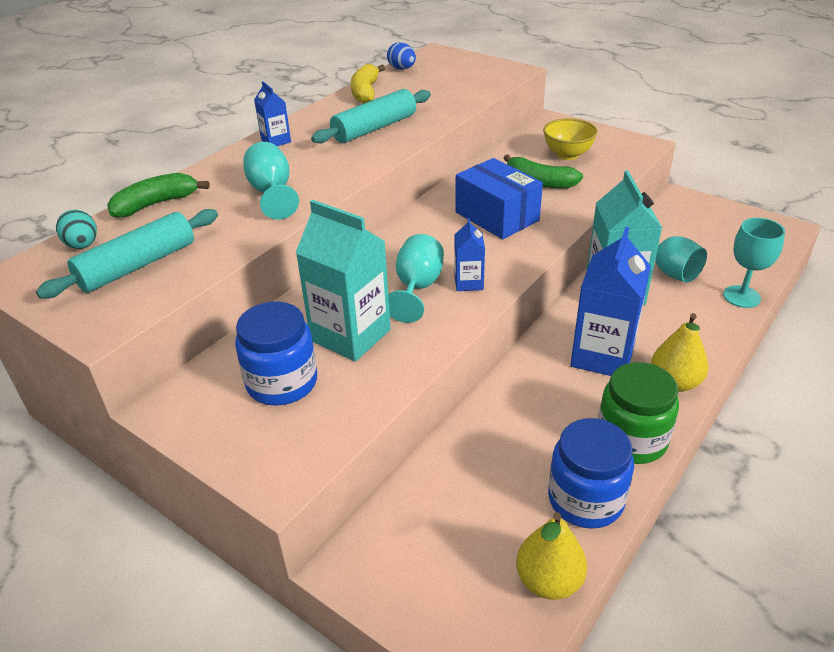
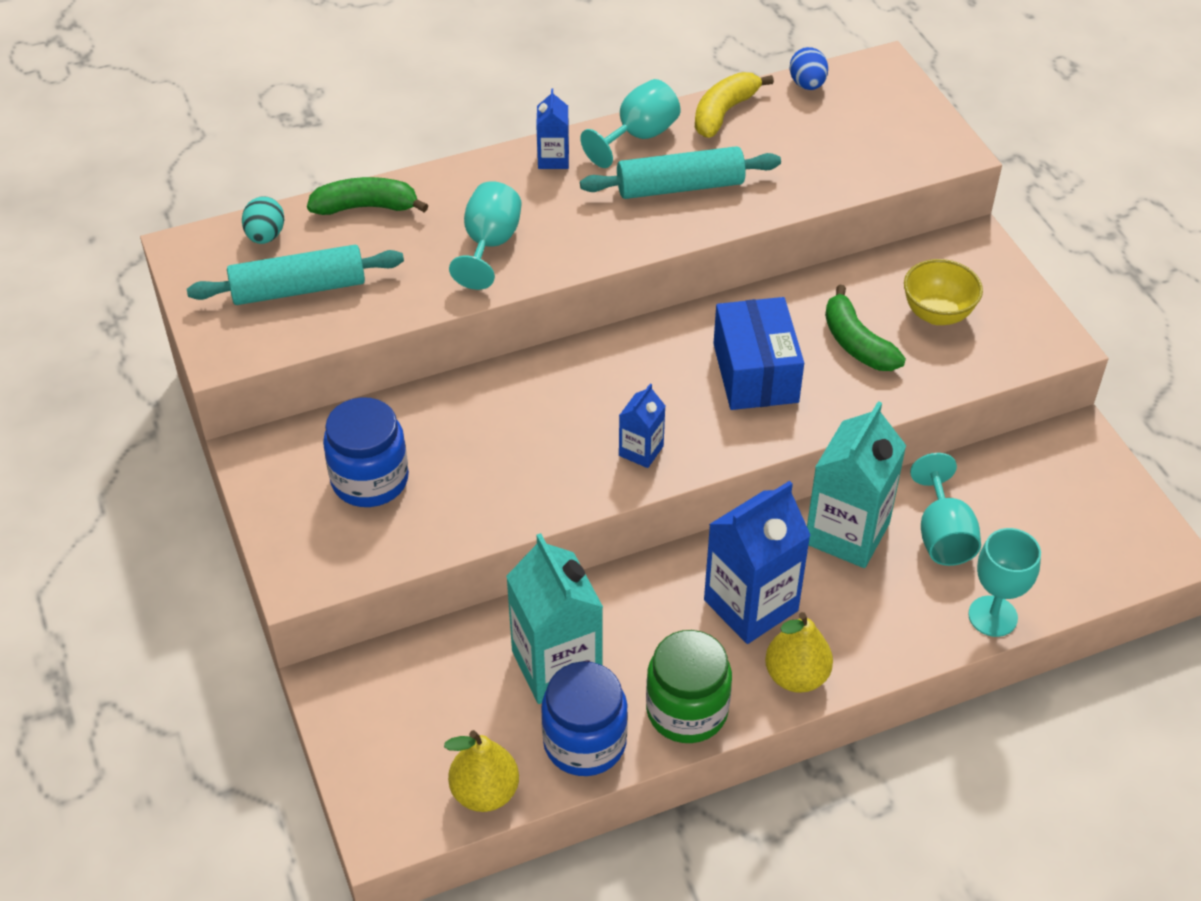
camera: 30 degrees right, 10 degrees up
(350, 335) = (471, 457): turquoise carton -> turquoise carton (556, 665)
(417, 288) = (582, 431): turquoise goblet -> turquoise goblet (638, 136)

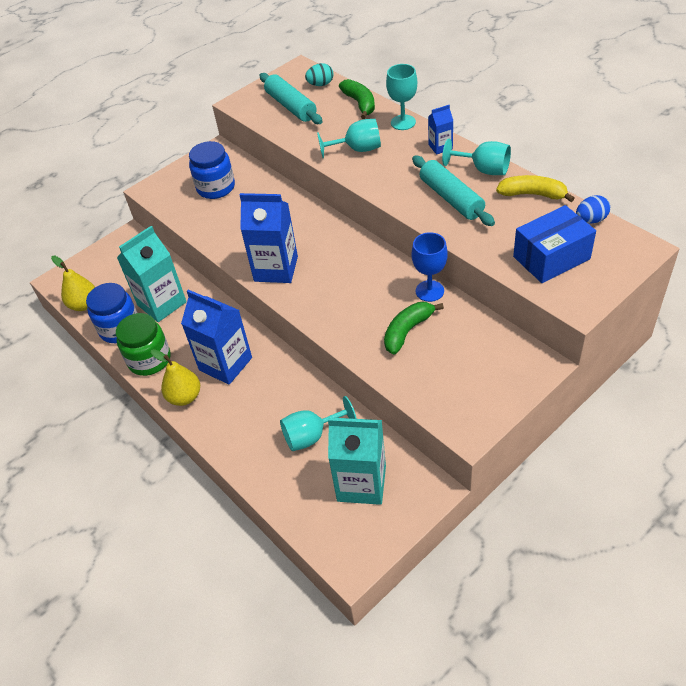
camera: 75 degrees right, 0 degrees up
(641, 451) = (276, 269): blue carton -> blue carton, size x1.99
(755, 373) = (357, 294): blue box -> blue box (551, 258)
(791, 297) = (429, 291): none -> blue goblet
(847, 533) = (293, 390): turquoise carton -> turquoise carton (361, 483)
(937, 314) = (457, 362): yellow bowl -> none
(992, 616) = (259, 477): turquoise goblet -> turquoise goblet (403, 122)

